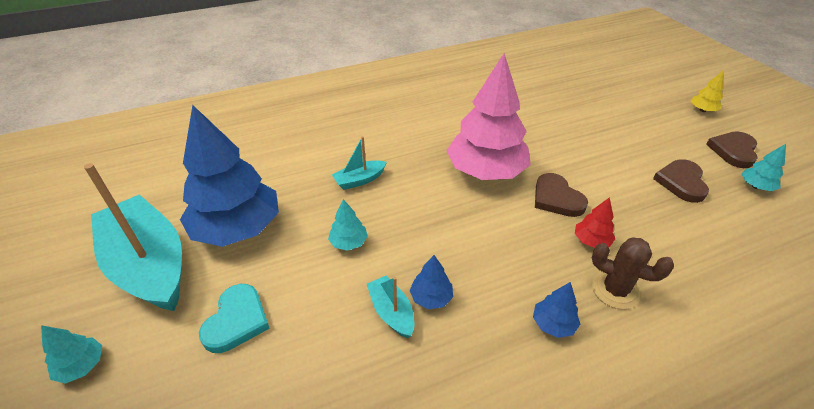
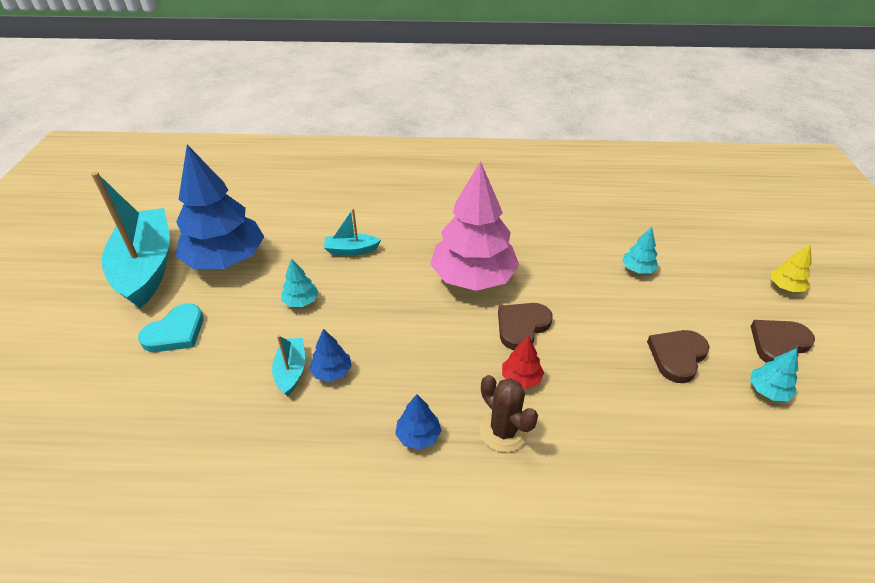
camera: 25 degrees right, 0 degrees up
(82, 366) = (60, 324): turquoise tree -> turquoise tree (637, 269)
(556, 198) = (522, 326): brown heart -> brown heart turned 45 degrees clockwise

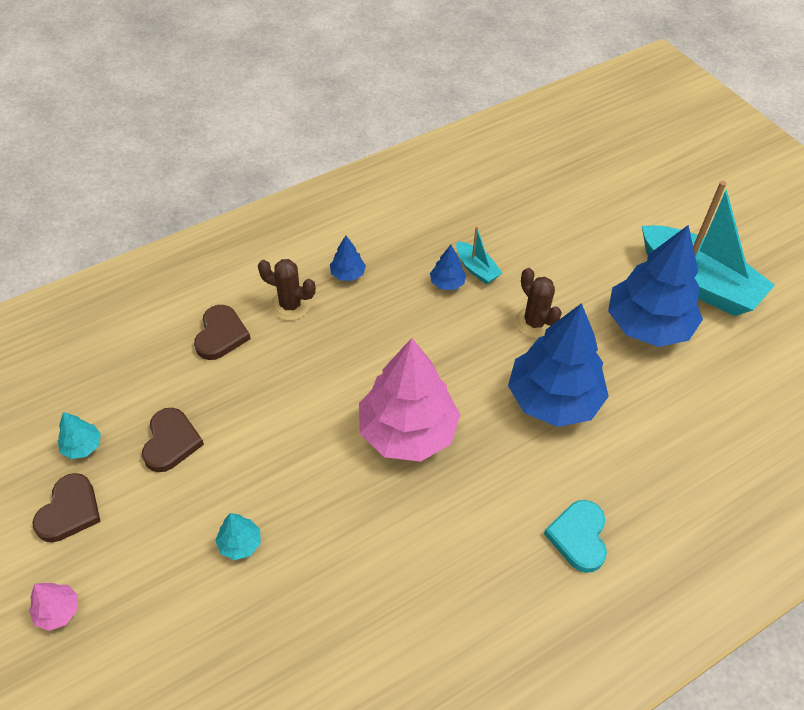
camera: 145 degrees right, 10 degrees up
(175, 332) = (593, 251): turquoise heart -> turquoise heart (579, 537)
(301, 301) = (534, 322): turquoise tree -> brown cactus
(351, 250) = (553, 399): turquoise boat -> blue tree
(521, 378) = (300, 351): red tree -> none
(522, 326) = (326, 400): brown heart -> brown heart (221, 335)
(785, 287) = (58, 611): yellow tree -> pink tree

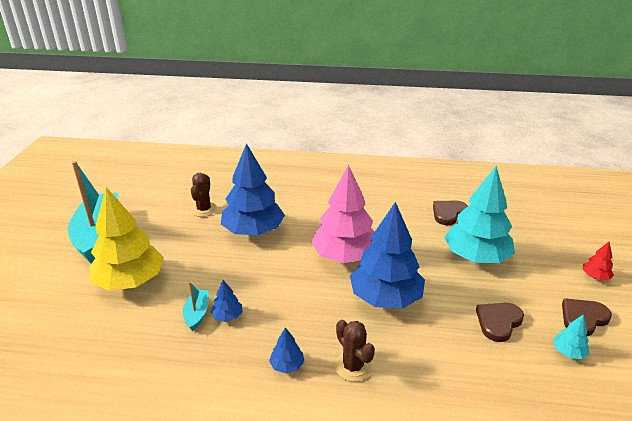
camera: 140 degrees left, 20 degrees down
(58, 611) = (595, 277): pink tree -> red tree
(221, 335) = (424, 375): brown heart -> brown heart (448, 214)
(240, 543) = (476, 257): turquoise tree -> turquoise tree, size x2.44
(534, 322) = (211, 265): brown cactus -> brown cactus (204, 209)
(579, 537) = (310, 190): turquoise heart -> none
(581, 259) = (130, 281): none -> yellow tree
(648, 325) = (158, 233): blue tree -> blue tree (385, 298)

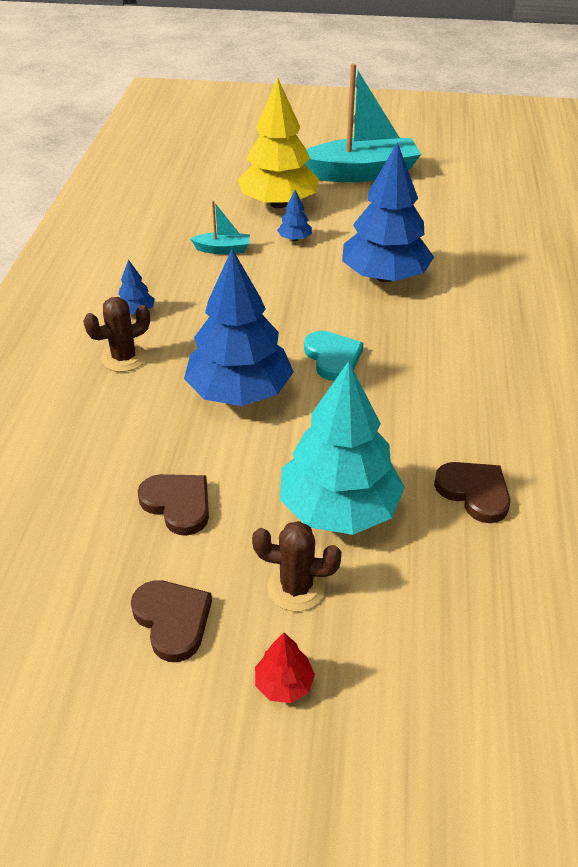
camera: 90 degrees right, 10 degrees up
(204, 209) = (430, 234): brown cactus -> brown cactus (296, 587)
(227, 316) = (217, 269): blue tree -> blue tree (295, 239)
(344, 256) = (332, 358): pink tree -> turquoise heart
(568, 352) = (105, 574): turquoise tree -> none

